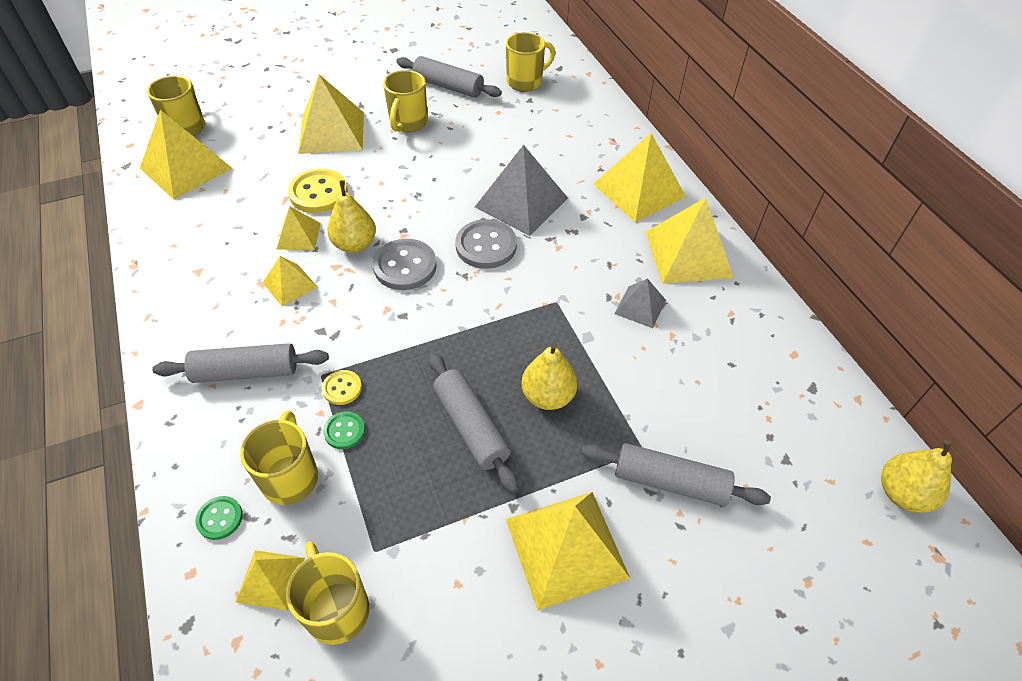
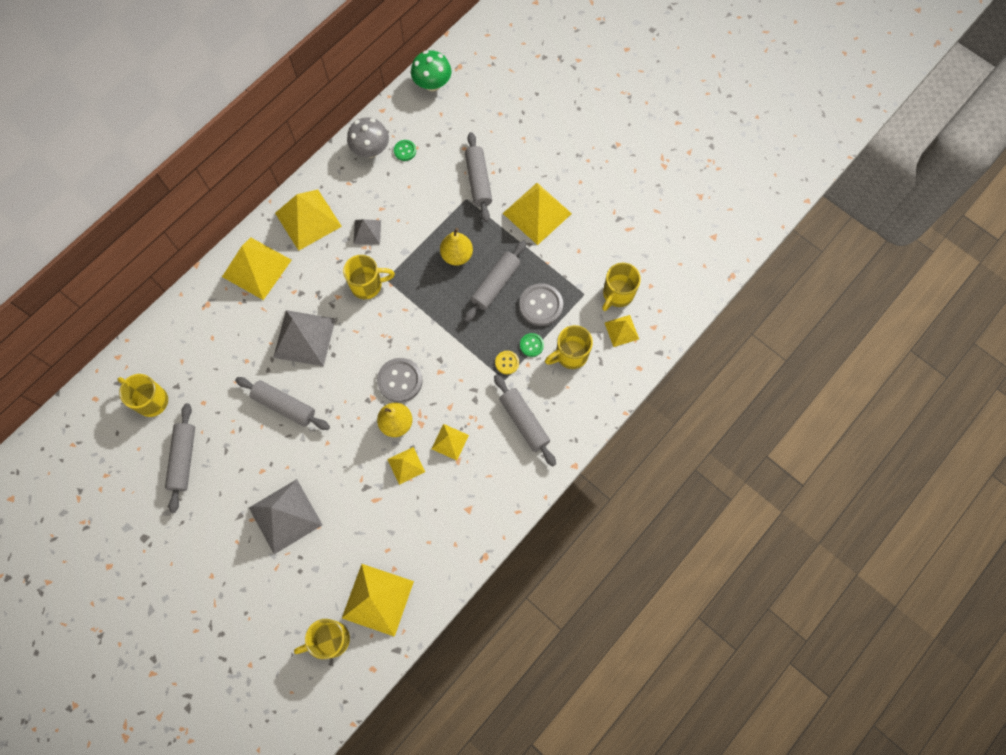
camera: 115 degrees left, 20 degrees up
(220, 518) = (608, 374): green button -> green button (405, 151)
(318, 193) = (358, 480): yellow button -> none
(332, 132) = (285, 516): yellow pyramid -> grey pyramid
(408, 123) = (248, 463): yellow mug -> yellow mug (367, 285)
(450, 164) = (284, 406): none -> grey rolling pin
(486, 246) = (358, 340): grey button -> grey button (541, 305)
(783, 358) = (370, 150): none -> grey mushroom
(902, 493) = (432, 84): yellow pear -> green mushroom

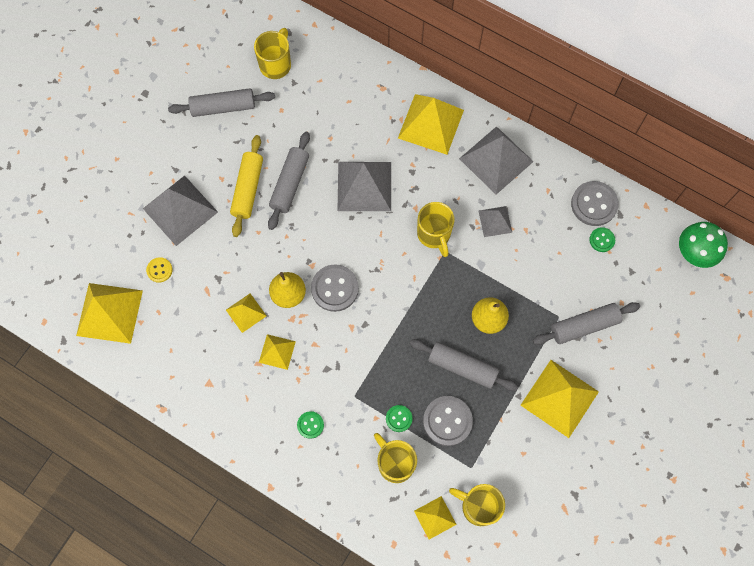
camera: 80 degrees right, 0 degrees up
(280, 446) = (248, 189): none -> yellow rolling pin
(308, 219) = (496, 160): yellow pyramid -> grey pyramid
(330, 639) = (68, 277): yellow mug -> none
(370, 150) = (594, 204): grey mushroom -> grey button
(507, 362) = (374, 395): yellow button -> yellow button (159, 270)
(524, 422) = (310, 425): grey rolling pin -> green button

